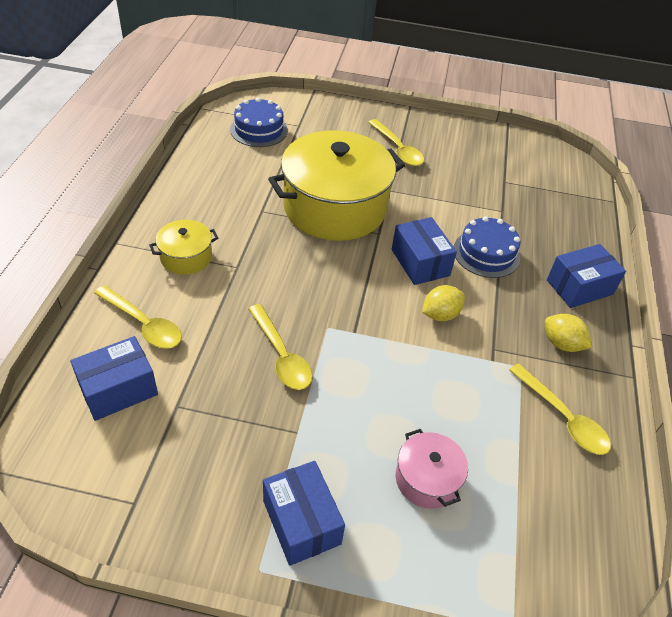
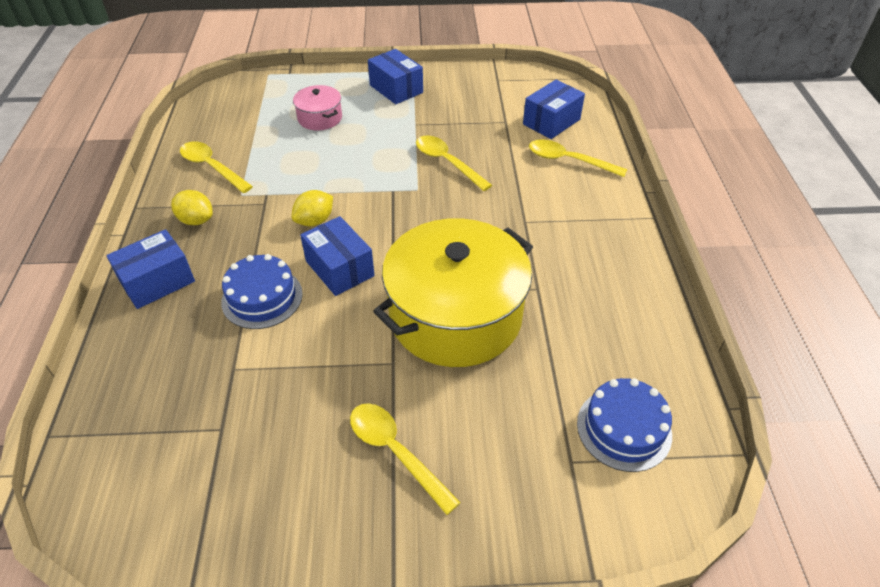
camera: 170 degrees right, 0 degrees up
(186, 257) = (578, 219): yellow pot -> none

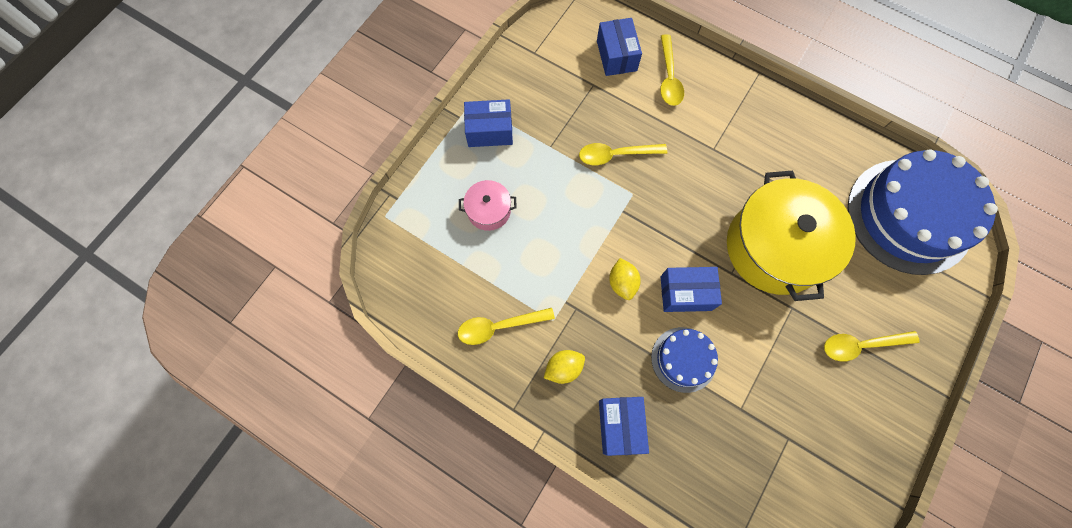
camera: 55 degrees left, 25 degrees up
(568, 160) = (669, 78): yellow spoon -> yellow spoon turned 60 degrees counterclockwise
(624, 428) = (909, 216): blue cake -> blue cake, size x2.03

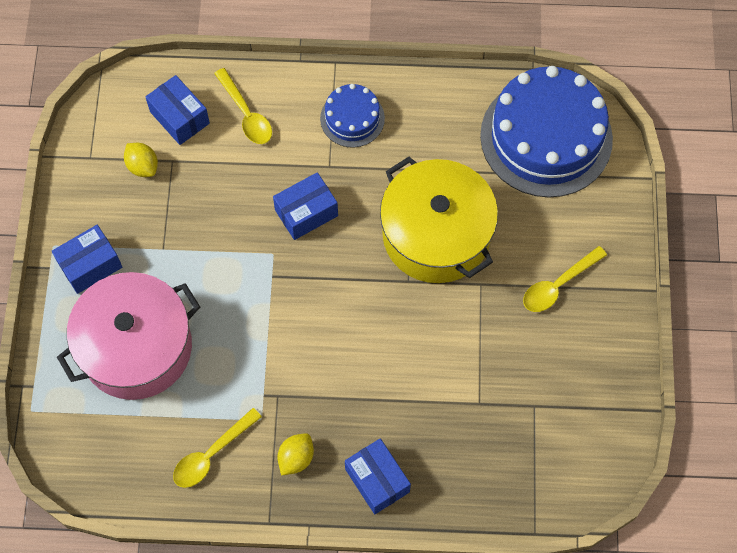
camera: 30 degrees left, 5 degrees down
(489, 210) = (136, 347): pink pot -> pink pot, size x2.22
(615, 155) = (234, 223): yellow spoon -> none
(622, 283) = (309, 347): yellow lemon -> yellow lemon (143, 166)
(683, 359) = (404, 387): blue cake -> blue cake (352, 118)
(685, 293) = (374, 324): blue box -> blue box (306, 213)

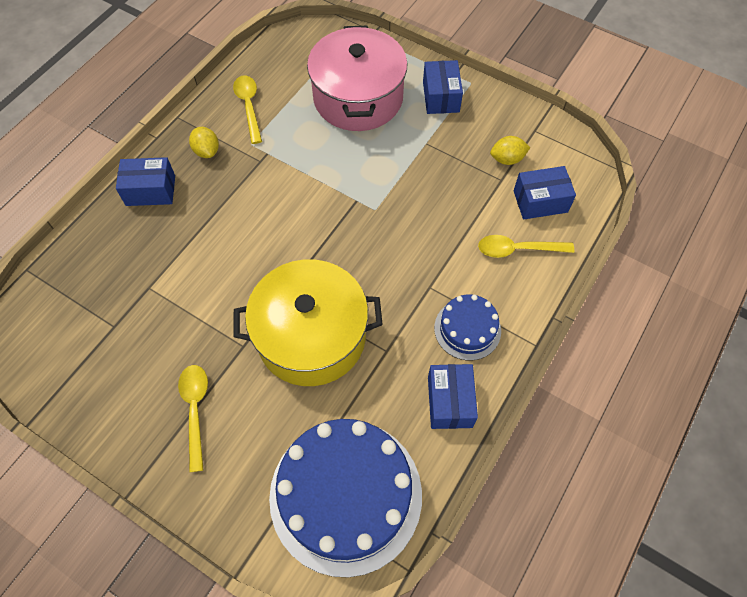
camera: 120 degrees right, 5 degrees down
(306, 213) = (396, 249): blue box -> blue box (450, 402)

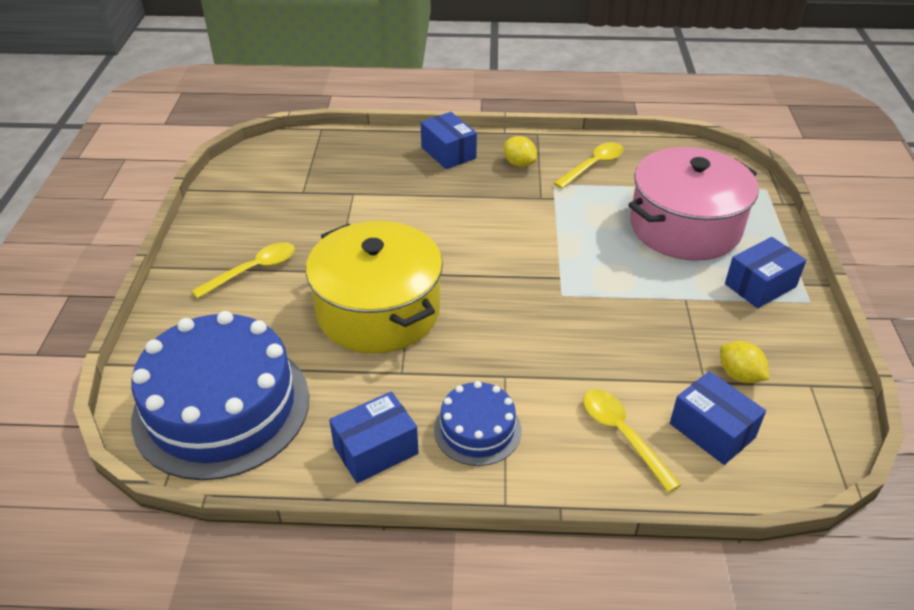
camera: 60 degrees right, 20 degrees down
(207, 151) = (519, 164): yellow lemon -> yellow lemon turned 75 degrees counterclockwise

